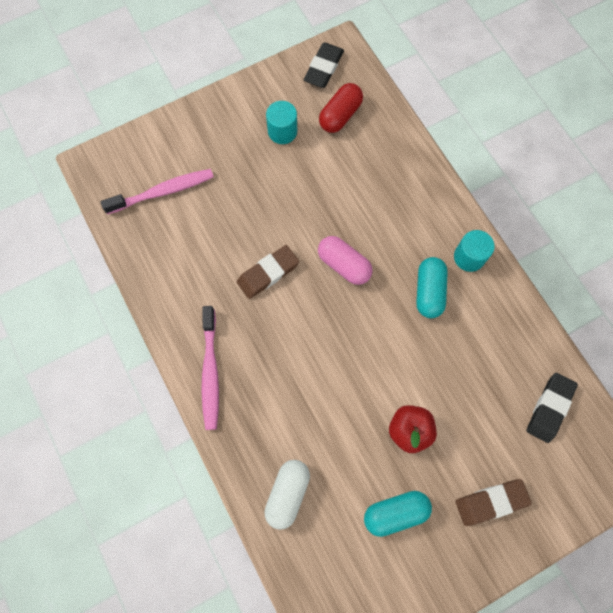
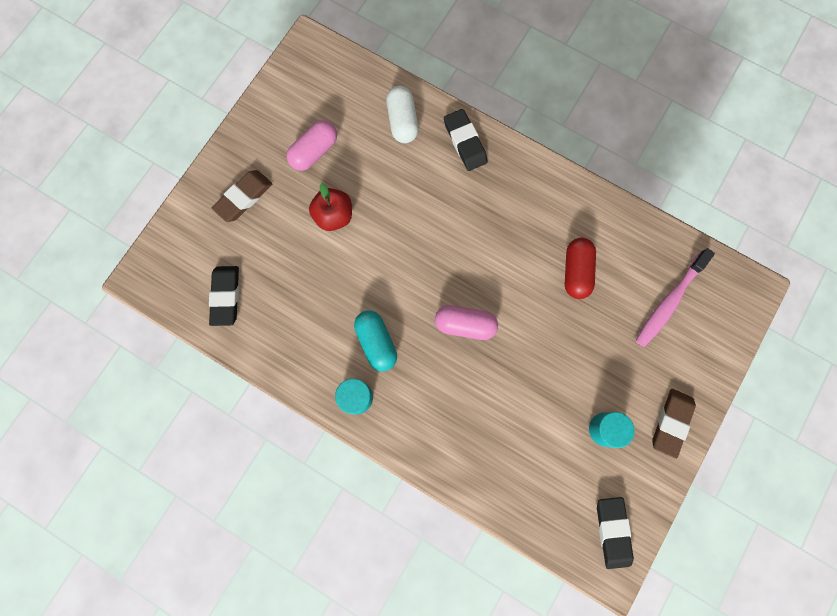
camera: 150 degrees right, 5 degrees up
(210, 372) = (518, 173): pink toothbrush -> none
(240, 433) = (465, 142): none -> black eraser
(268, 273) = (525, 279): brown eraser -> brown eraser (671, 423)
(340, 115) = (561, 482): red capsule -> red capsule (576, 272)
(395, 512) = (314, 151): turquoise capsule -> pink capsule

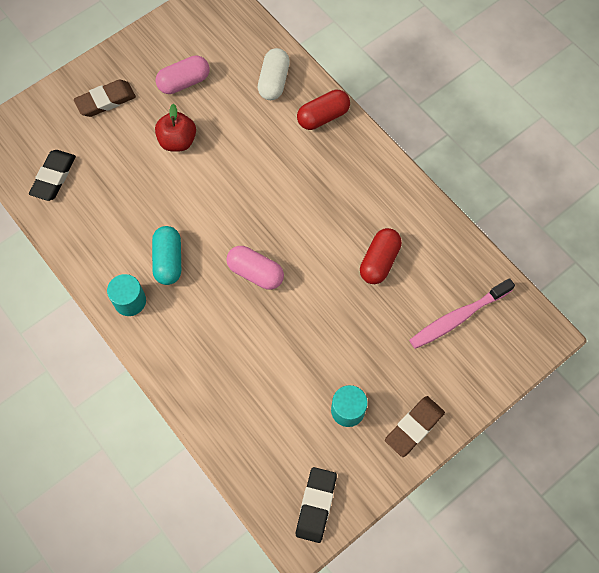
camera: 20 degrees right, 10 degrees down
(465, 142) = (323, 117): black eraser -> red capsule

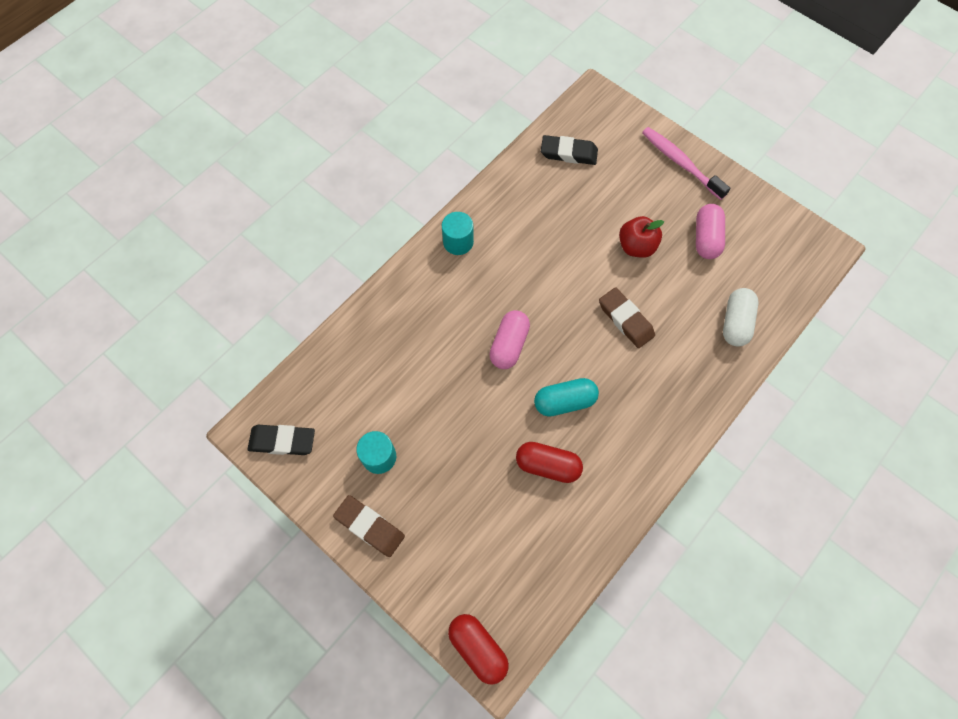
camera: 80 degrees right, 0 degrees up
(106, 101) = (662, 175): brown eraser -> brown eraser (625, 320)
(168, 260) = (505, 265): turquoise capsule -> turquoise capsule (564, 401)
(184, 82) = (706, 238): pink capsule -> pink capsule turned 45 degrees clockwise
(274, 82) = (735, 323): white capsule -> white capsule turned 75 degrees counterclockwise
(323, 117) = (707, 380): red capsule -> red capsule (478, 648)
(457, 317) = (498, 560): pink toothbrush -> pink toothbrush (680, 163)

